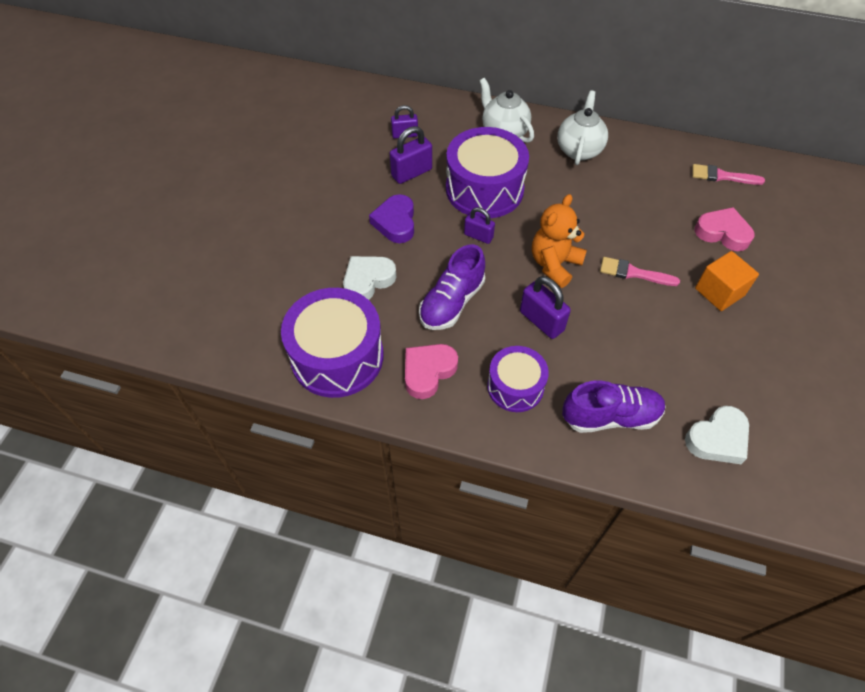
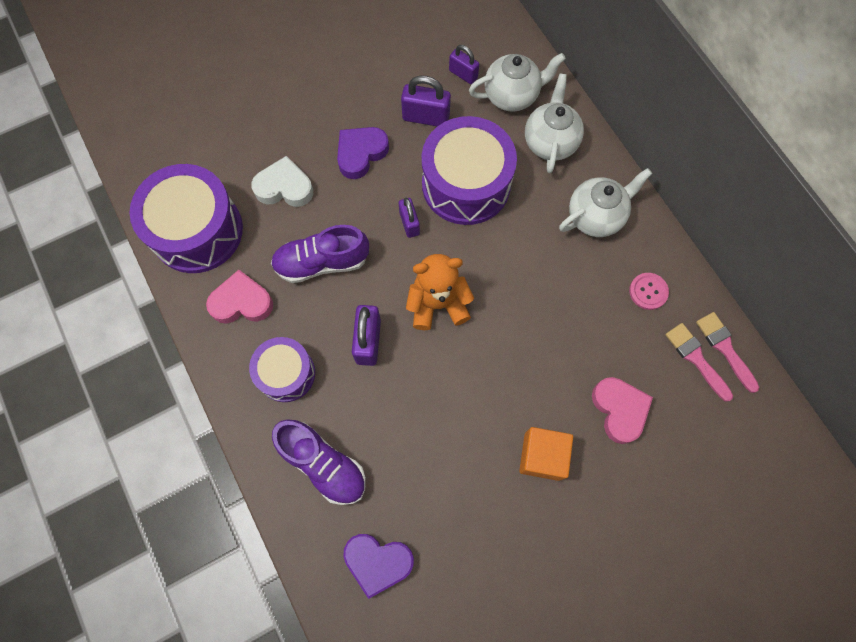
camera: 45 degrees right, 15 degrees up
(450, 125) = (512, 96): none -> white teapot
(633, 273) = (492, 371): pink brush -> pink brush (725, 348)
(655, 164) = (648, 291): none -> pink button
(717, 439) = (378, 562): white heart -> purple heart

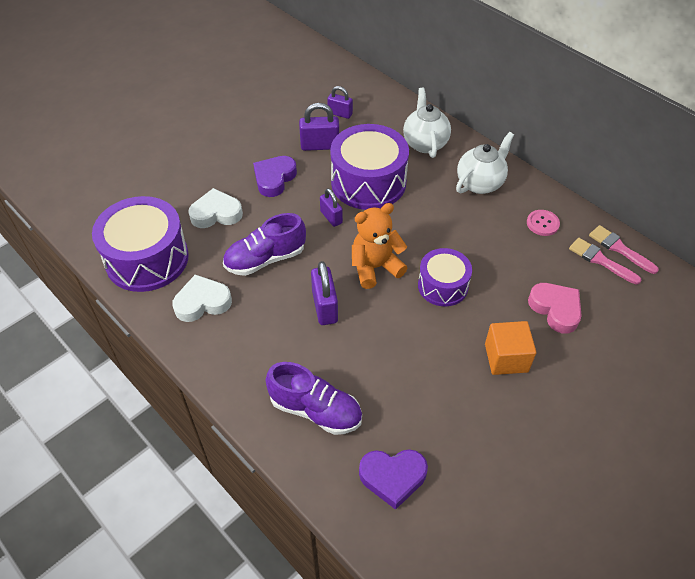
camera: 15 degrees left, 20 degrees down
(242, 302) = (202, 302): pink heart -> white heart
(286, 373) = (259, 347): purple drum -> purple drum (442, 286)
(512, 96) = (383, 120): white teapot -> none

